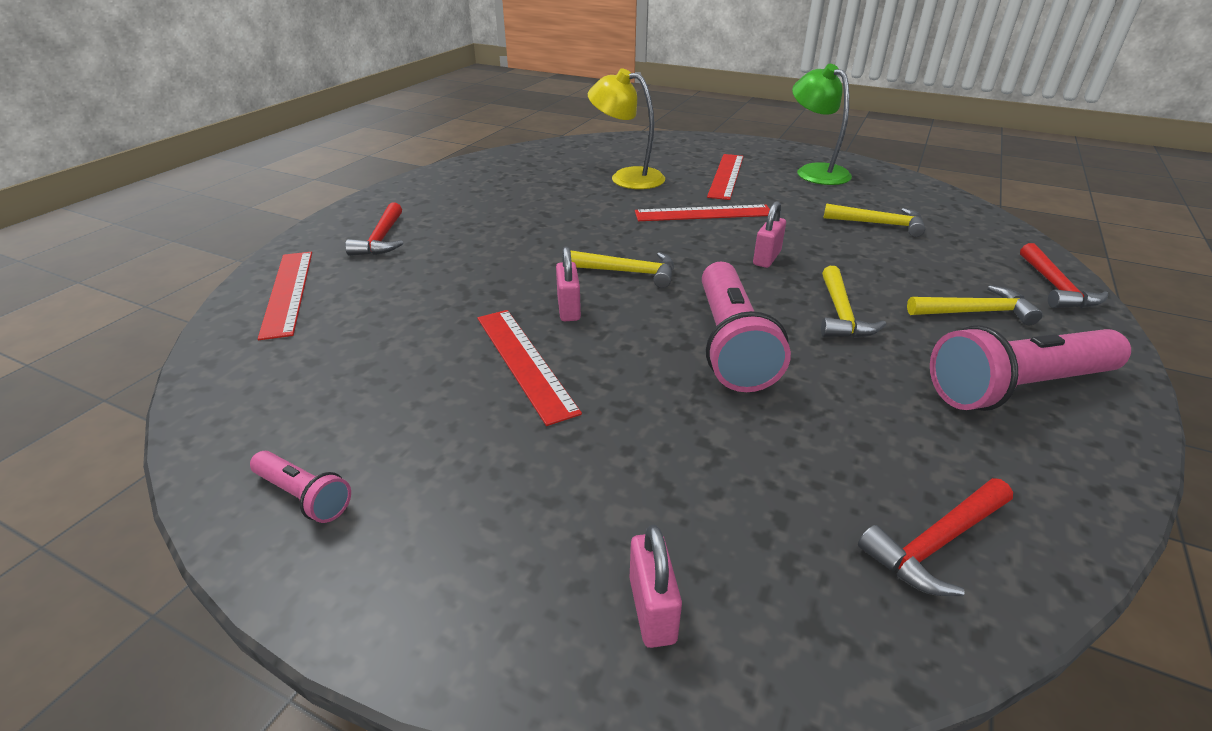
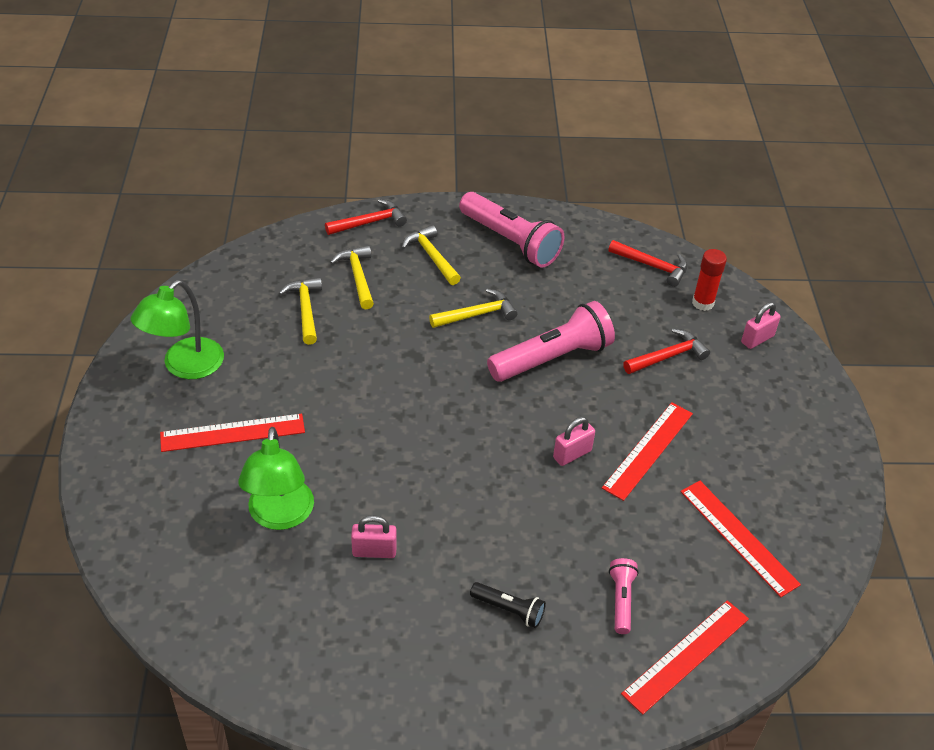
camera: 120 degrees left, 10 degrees up
(304, 496) = (818, 486): pink flashlight -> pink flashlight (621, 600)
(381, 239) = (557, 654): red hammer -> red hammer (668, 356)
(444, 232) = (509, 610): none -> black flashlight
(627, 177) = (280, 516): yellow lamp -> green lamp
(629, 272) = (494, 439): yellow hammer -> yellow hammer (357, 276)
(703, 213) = (347, 425): red ruler -> red ruler (738, 537)
(766, 258) = (415, 365): pink padlock -> pink padlock (374, 551)
(797, 572) = (703, 303): none -> red glue stick

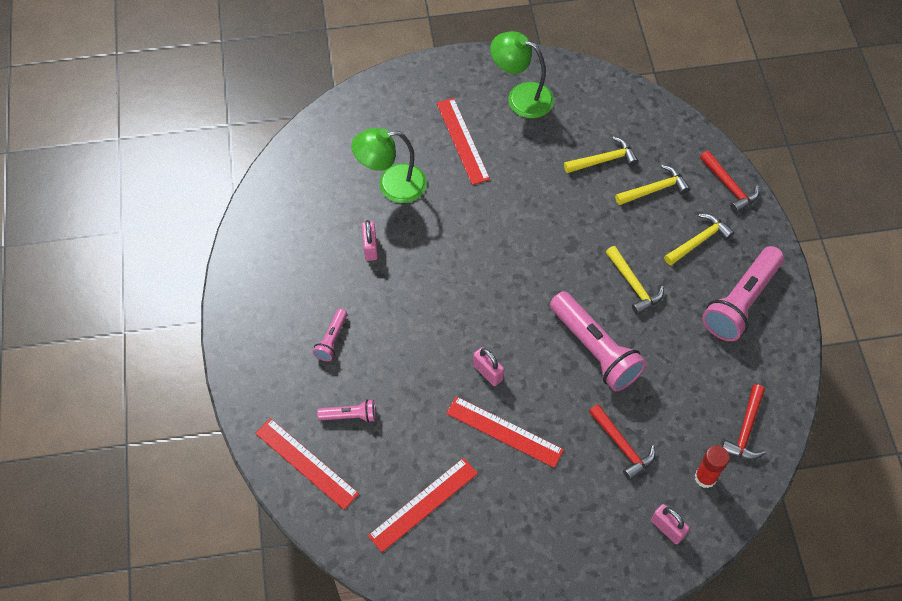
camera: 85 degrees right, 15 degrees up
(509, 610) = (332, 340): black flashlight -> pink flashlight

